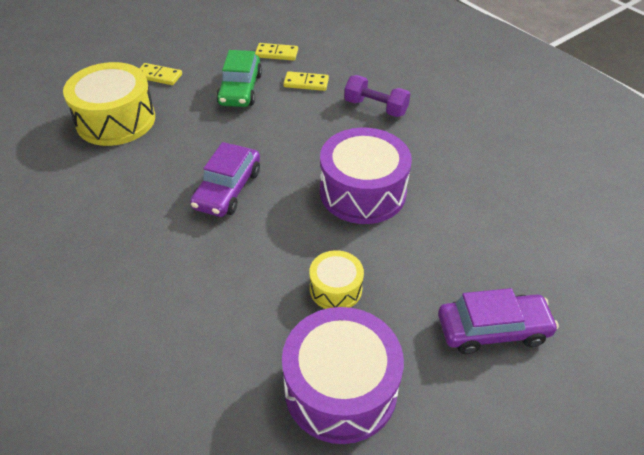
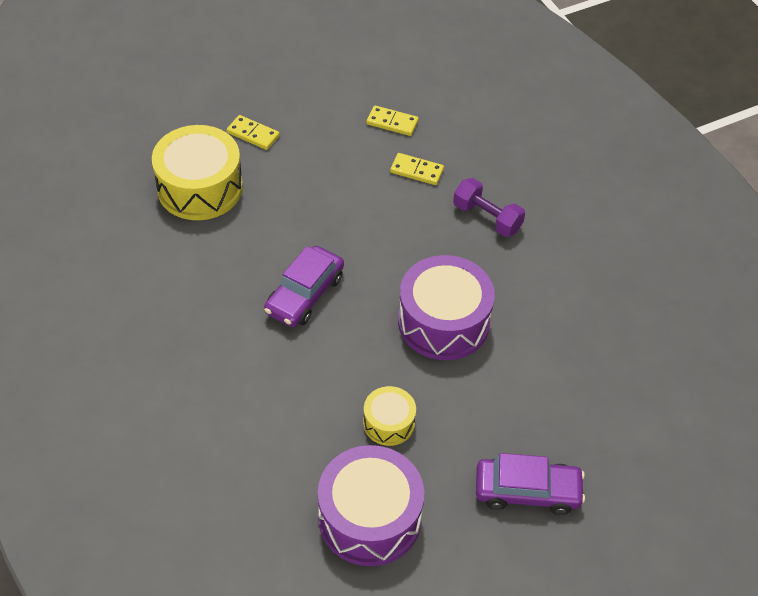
camera: 10 degrees right, 5 degrees up
(240, 89) = (341, 167): green car -> none

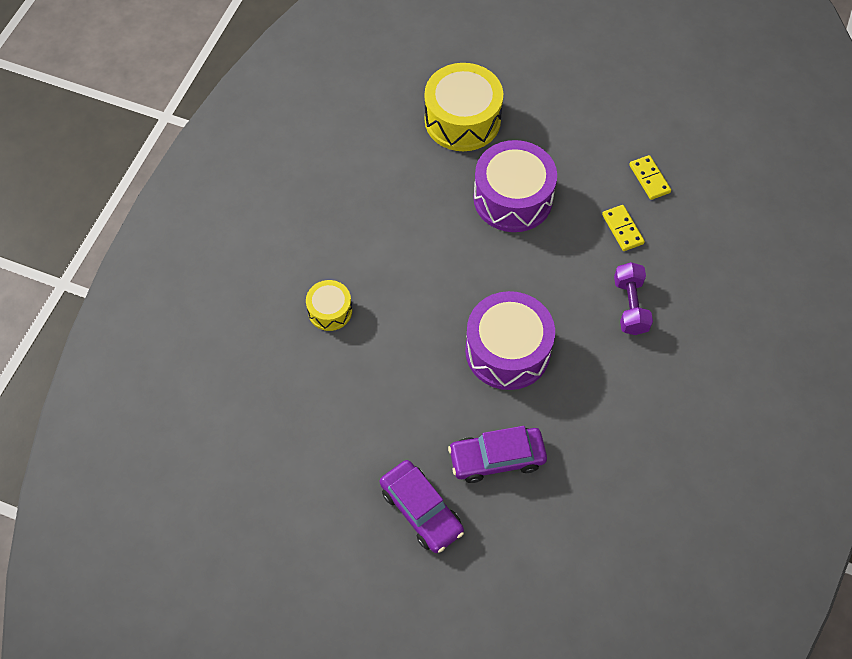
camera: 50 degrees right, 10 degrees up
(253, 134) = (541, 109): yellow domino -> none
(304, 294) = (441, 250): purple car -> purple car (497, 458)
(369, 518) = (309, 429): purple drum -> purple drum (513, 198)
(389, 423) = (391, 383): yellow drum -> yellow drum (330, 311)

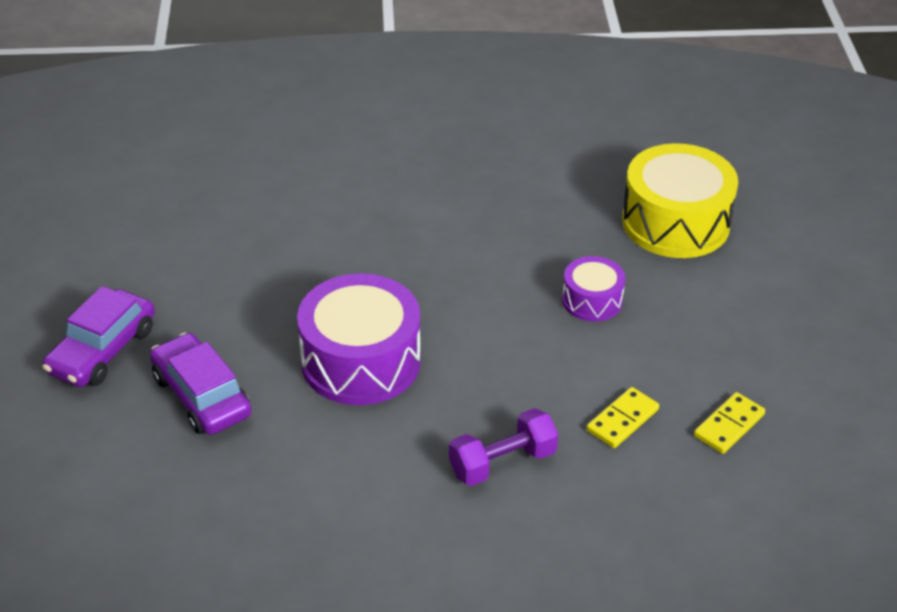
camera: 65 degrees right, 20 degrees down
(330, 311) = (328, 200): yellow drum -> none
(513, 198) = (592, 300): purple drum -> purple drum, size x0.53

